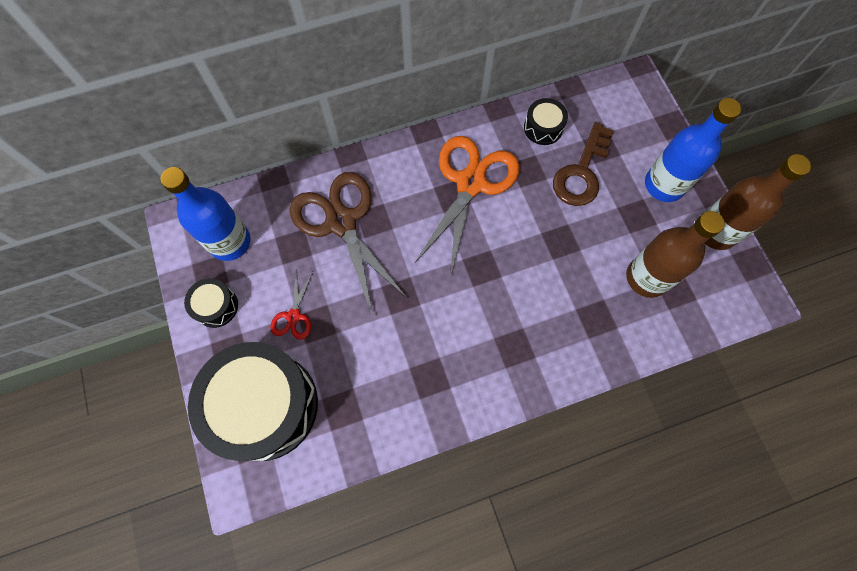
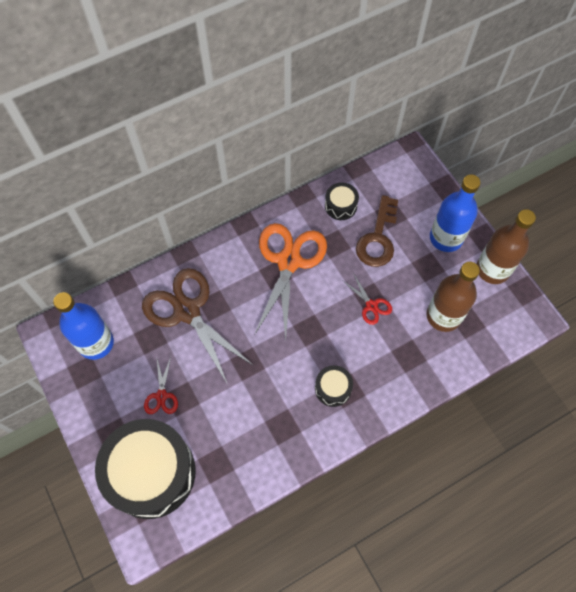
camera: 10 degrees left, 5 degrees down
(216, 306) = (94, 398): black drum -> black drum (333, 388)
(561, 251) = (371, 306): none -> red scissors

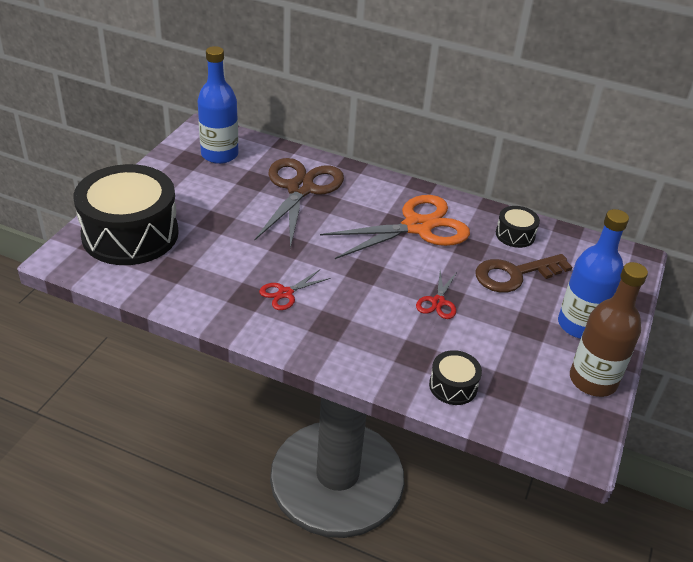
camera: 50 degrees right, 25 degrees down
(161, 396) = (207, 209): red scissors -> red scissors (285, 293)
(333, 388) = (321, 313): black drum -> black drum (453, 386)
(443, 316) = (490, 363): brown bottle -> none

